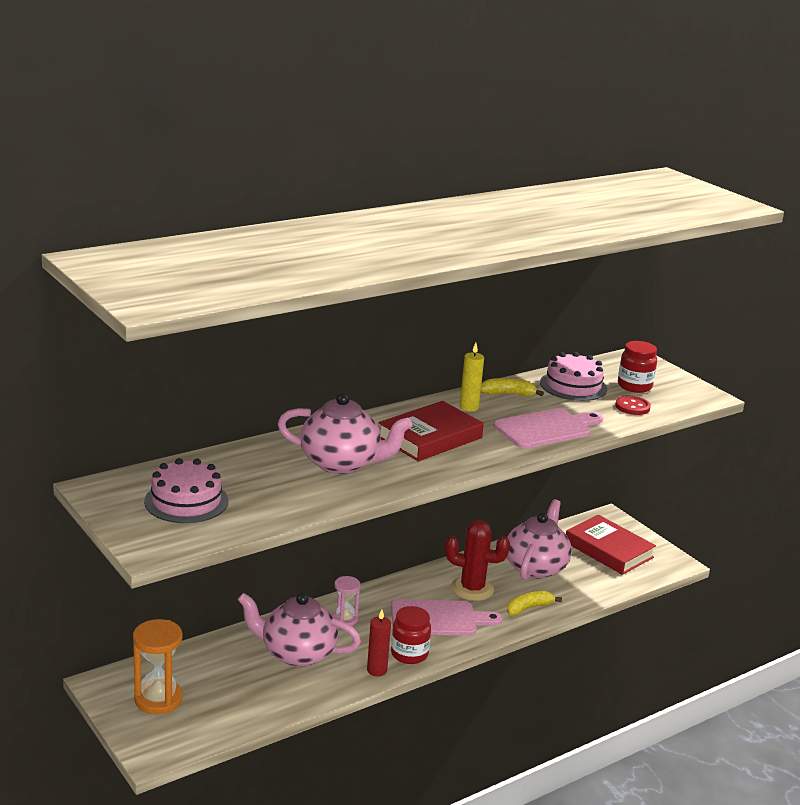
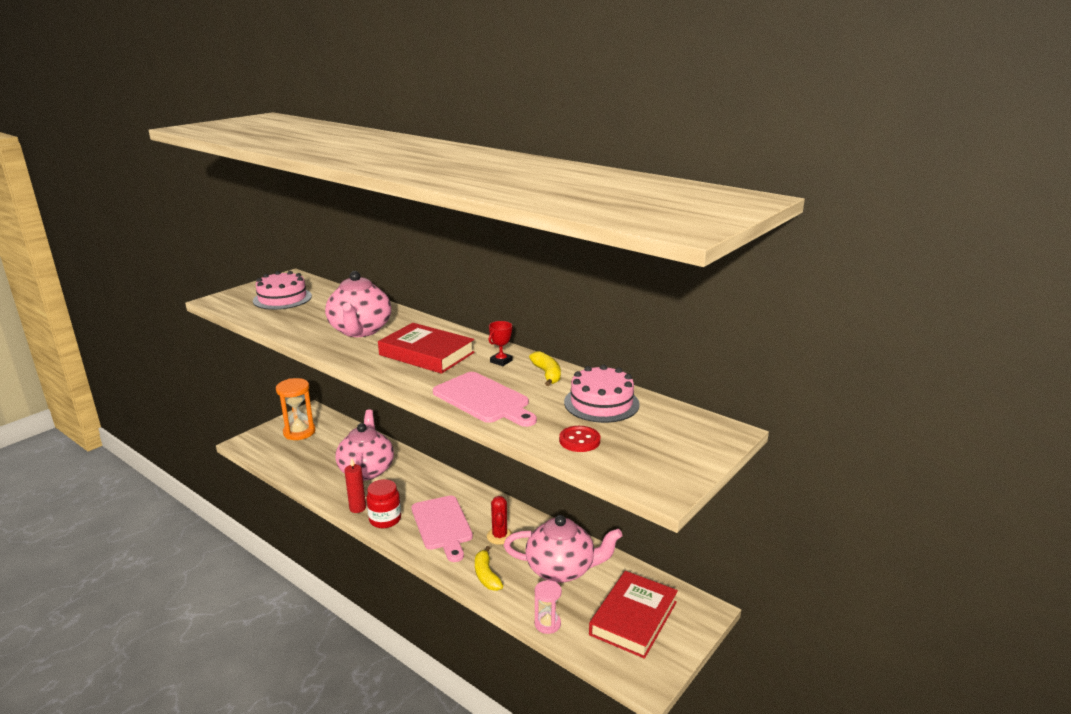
camera: 75 degrees right, 0 degrees up
(345, 619) = (420, 481): pink hourglass -> pink hourglass (547, 624)
(469, 407) = (501, 361): yellow candle -> red trophy
(472, 589) = (499, 536): red cactus -> red cactus, size x0.65
(529, 608) = (486, 575): yellow banana -> yellow banana turned 150 degrees counterclockwise
(634, 386) = (639, 437): red jar -> none

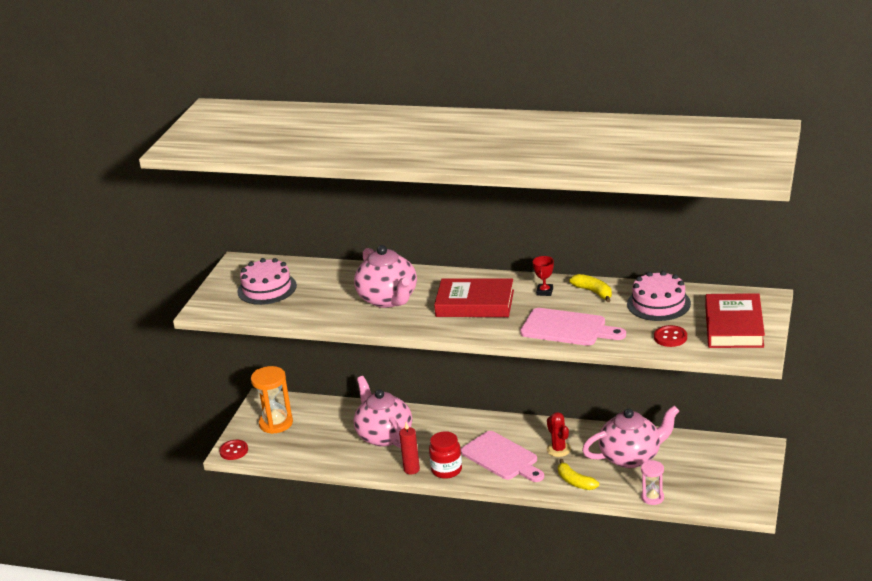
camera: 20 degrees left, 5 degrees up
(246, 443) = (234, 451): none -> red button
(633, 618) = (713, 471): red book -> red book (733, 326)

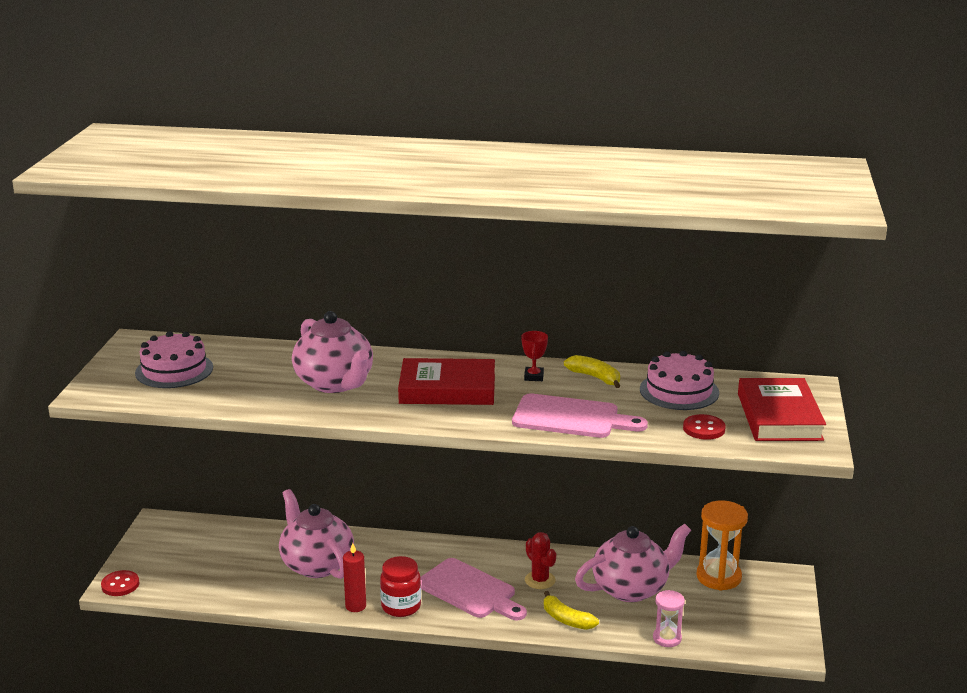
camera: 10 degrees left, 5 degrees down
(276, 423) = (175, 550): orange hourglass -> orange hourglass (718, 577)

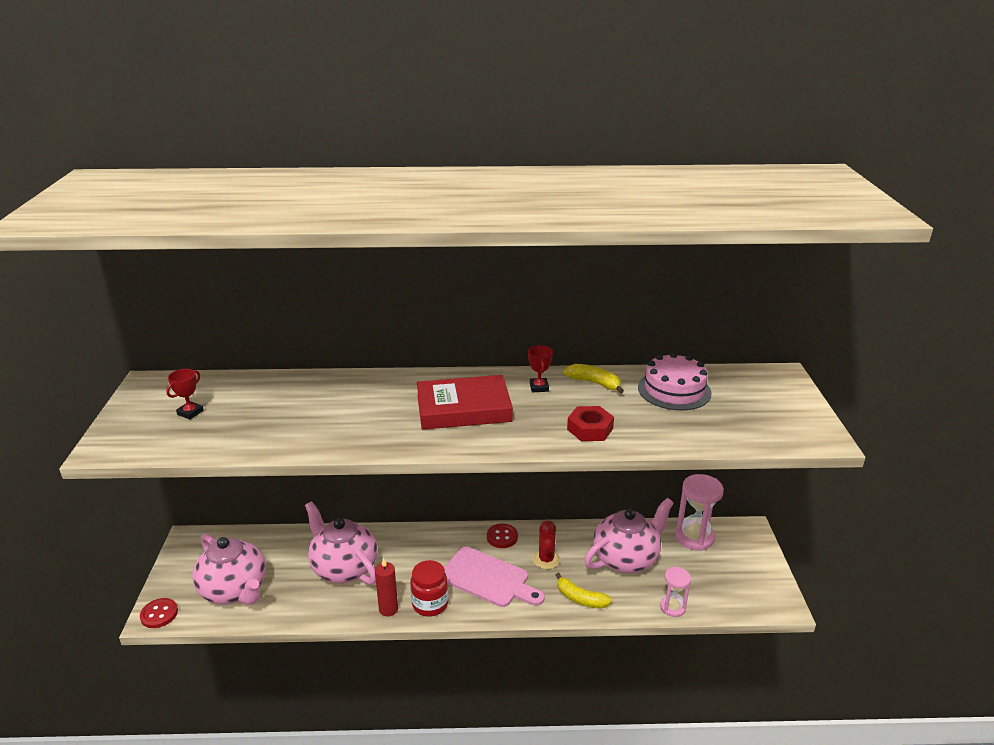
camera: 10 degrees left, 5 degrees up
(174, 370) = (190, 412): pink cake -> red trophy
(335, 383) = (354, 412): pink teapot -> pink teapot (235, 590)
(540, 580) = (546, 559): red cactus -> red cactus turned 45 degrees clockwise
(571, 418) = (590, 429): pink cutting board -> red nut
(704, 429) = (714, 429): red button -> red button (502, 537)
(718, 577) = (694, 537): orange hourglass -> pink hourglass
(779, 417) = (773, 409): red book -> none

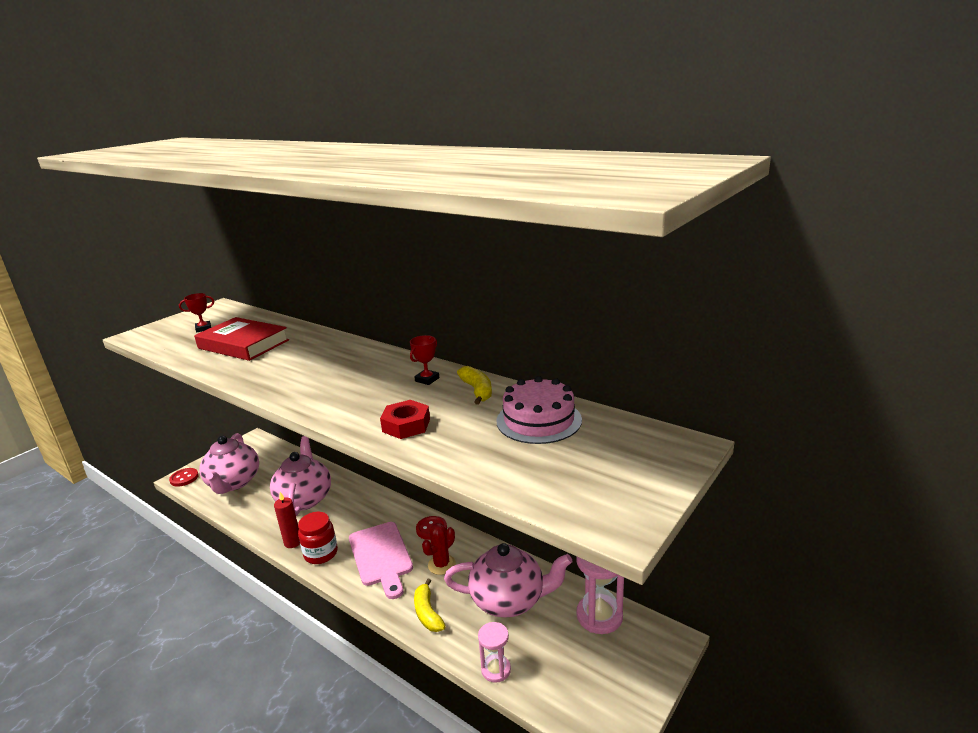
camera: 40 degrees right, 5 degrees down
(463, 408) = (346, 377): red book -> red book (243, 344)

